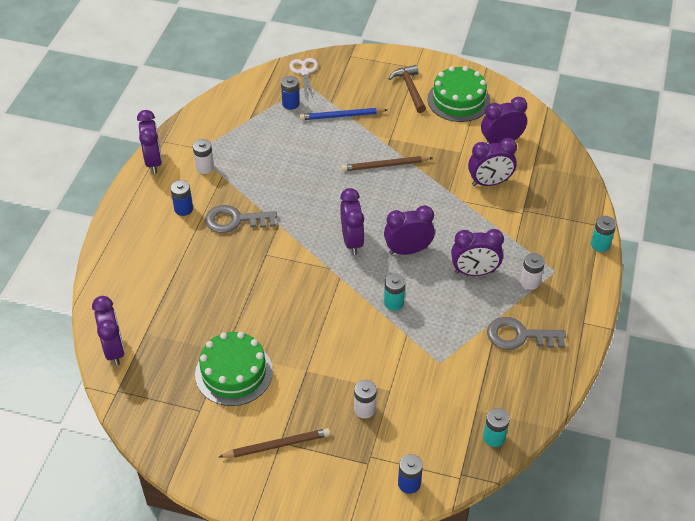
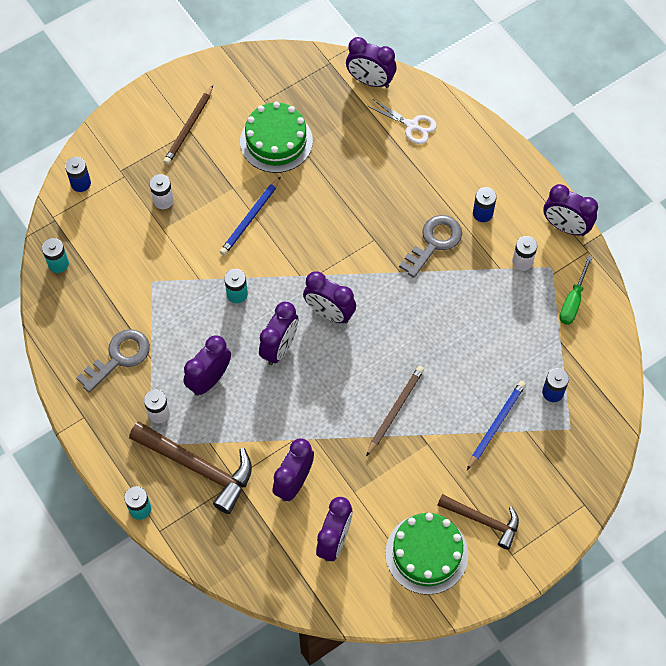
camera: 130 degrees right, 15 degrees up
(212, 128) = (573, 301): none -> green screwdriver
(304, 72) = (592, 440): white scissors -> white scissors (412, 125)
(322, 339) = (250, 218): none -> blue pencil
(538, 235) = (198, 467): none -> brown hammer

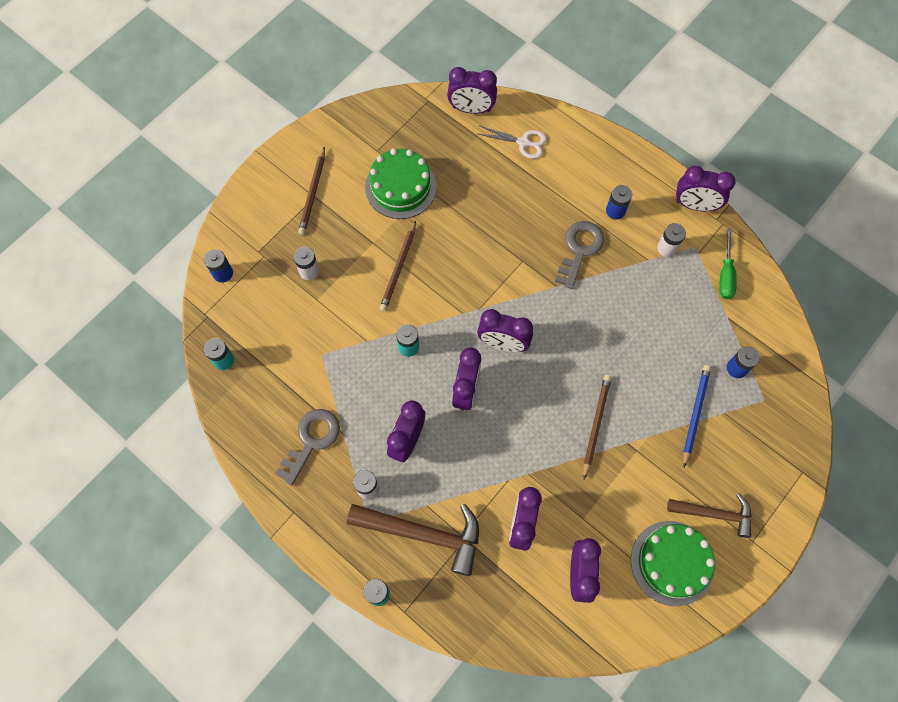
camera: 15 degrees left, 5 degrees up
(250, 218) = (399, 268): blue pencil -> brown pencil

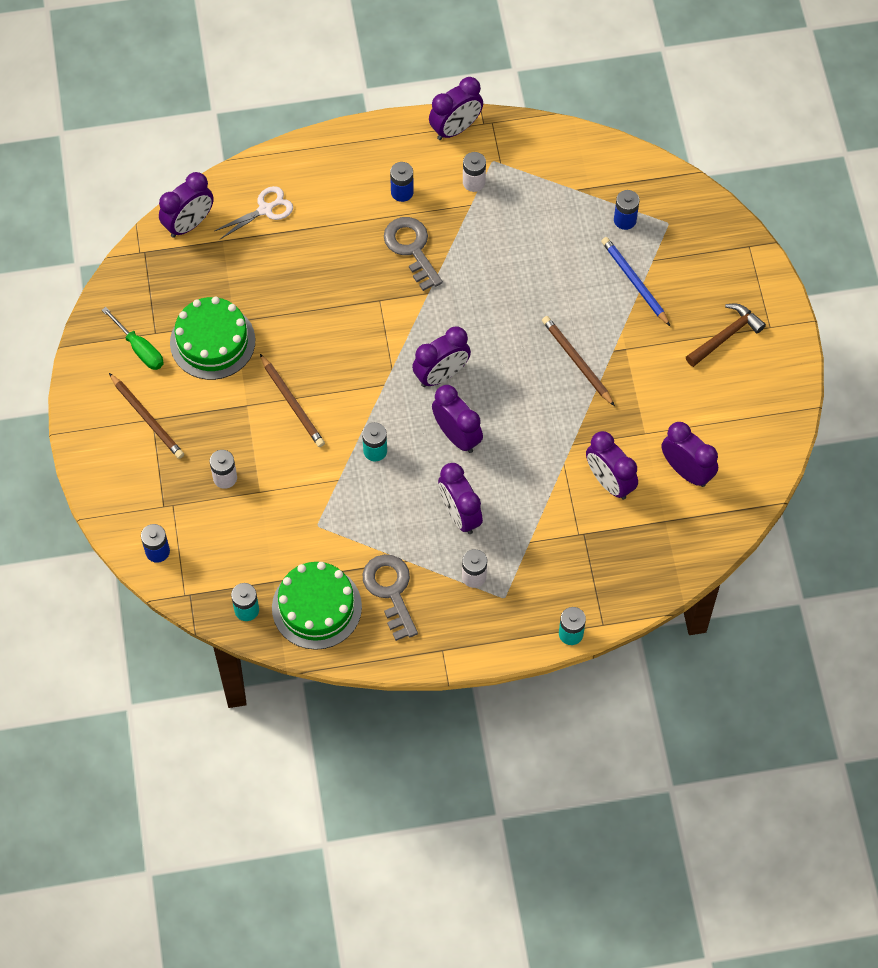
camera: 50 degrees left, 5 degrees down
(423, 534) = (551, 562): brown hammer -> none
(672, 563) = (736, 397): green cake -> green cake (316, 607)
(725, 275) = (539, 159): green screwdriver -> green screwdriver (140, 349)

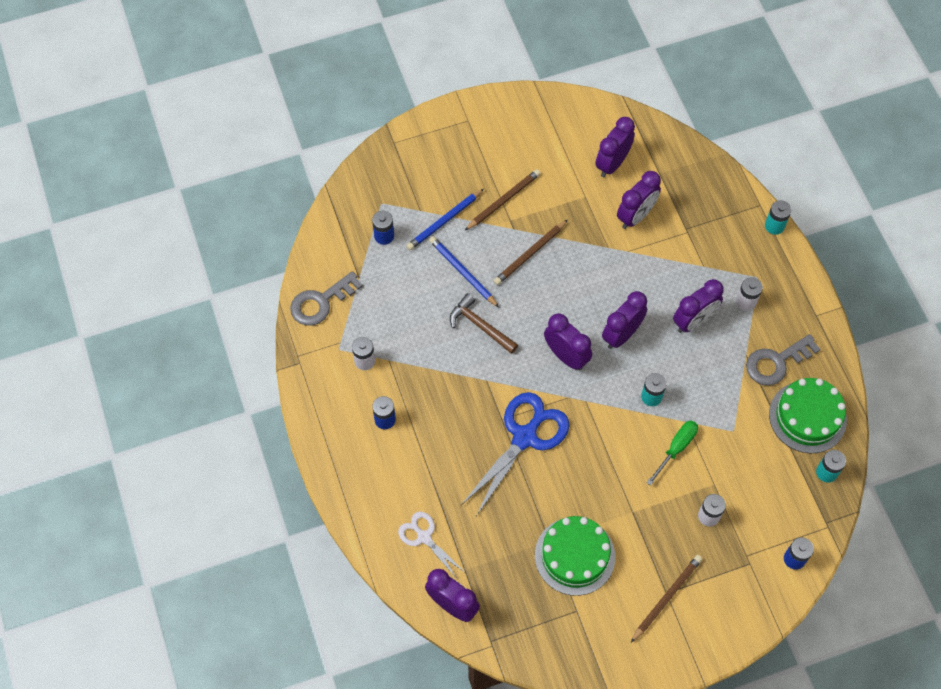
camera: 100 degrees left, 0 degrees up
(140, 349) = (596, 621): green screwdriver -> green screwdriver (676, 448)
(292, 403) = (621, 473): brown pencil -> brown pencil (503, 200)
(354, 318) = (525, 437): none -> blue scissors
(411, 248) = (443, 401): grey key -> grey key (321, 302)
(455, 128) = (309, 385): purple clock -> none
(565, 290) = (462, 272): none -> blue pencil
(725, 336) = (483, 150): brown hammer -> brown hammer (480, 326)

